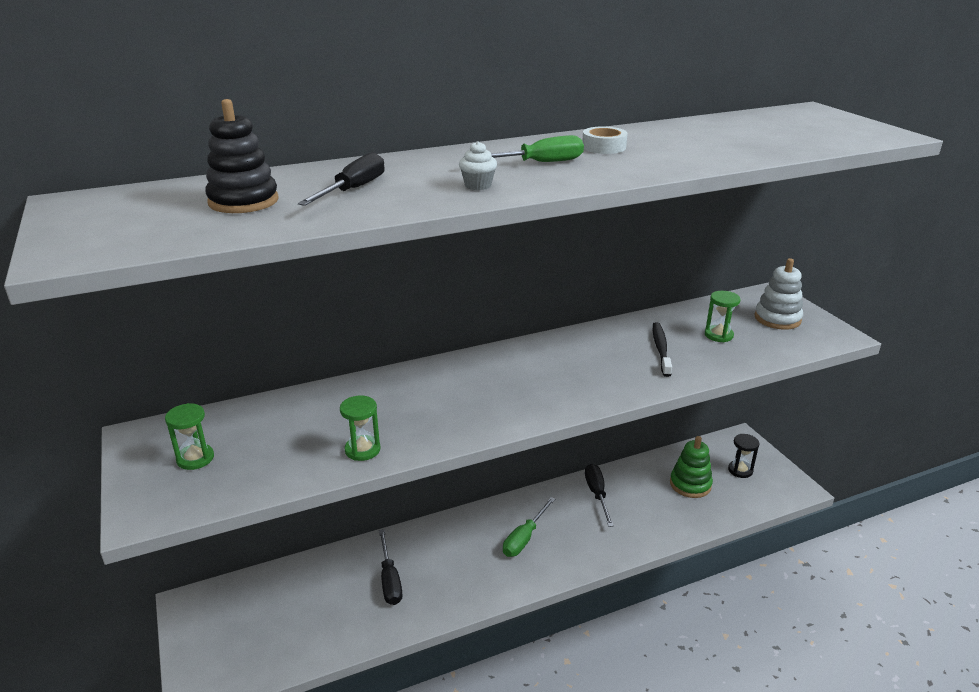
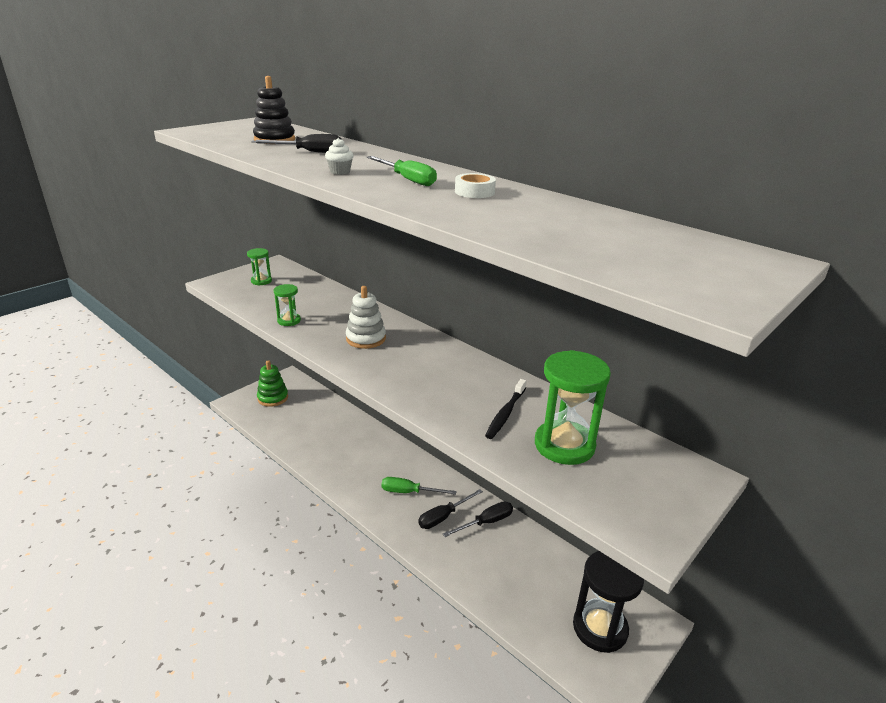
camera: 65 degrees right, 0 degrees up
(390, 580) = (337, 440): black screwdriver -> black screwdriver (443, 517)
(661, 349) = (505, 413): black toothbrush -> black toothbrush turned 135 degrees clockwise
(690, 484) = (545, 587): green stacking toy -> green stacking toy (273, 398)
(718, 335) = (564, 445): green hourglass -> green hourglass, size x1.97
(740, 470) = (600, 628): black hourglass -> black hourglass, size x1.97
(777, 319) = (644, 484): white stacking toy -> white stacking toy (366, 339)

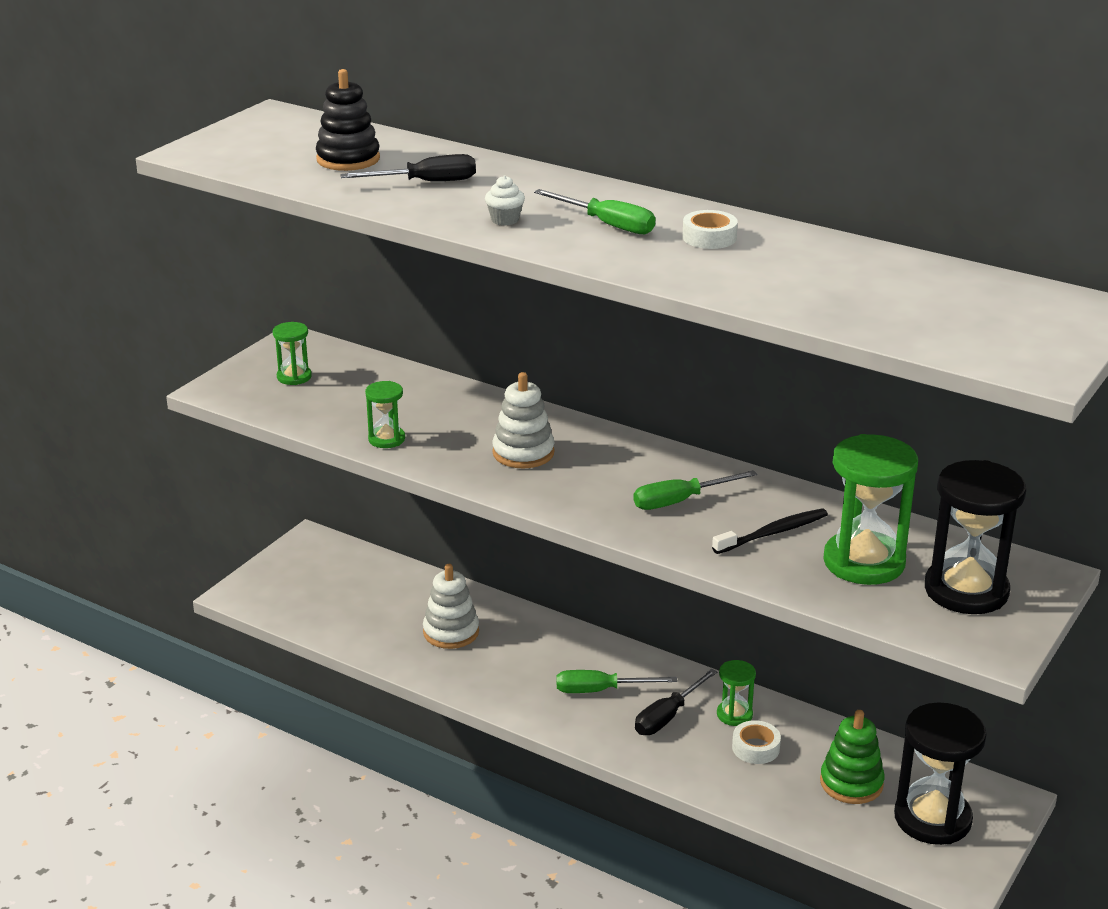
camera: 10 degrees left, 0 degrees up
(273, 398) = (302, 579): green stacking toy -> green stacking toy (851, 783)
(338, 441) = (451, 632): none -> white stacking toy
(450, 382) = (680, 501): none -> green screwdriver
(486, 522) = (734, 714): black screwdriver -> green hourglass
(492, 549) = (755, 748): none -> white tape
(505, 413) = (773, 533): black toothbrush -> black toothbrush turned 135 degrees counterclockwise
(637, 480) = (966, 590): none -> black hourglass

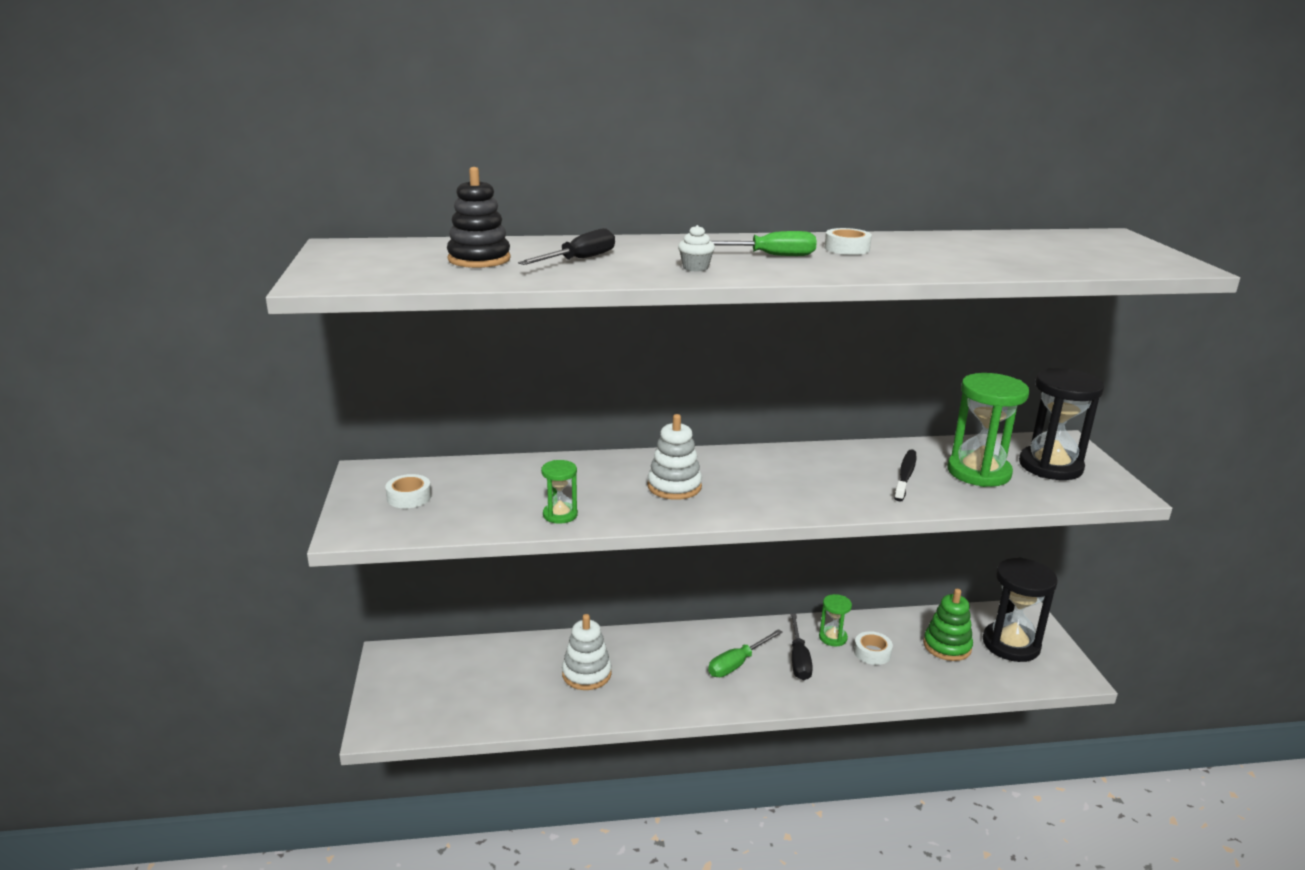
camera: 40 degrees left, 5 degrees down
(294, 377) = (409, 497): green hourglass -> white tape
(680, 501) = (823, 478): green screwdriver -> none

